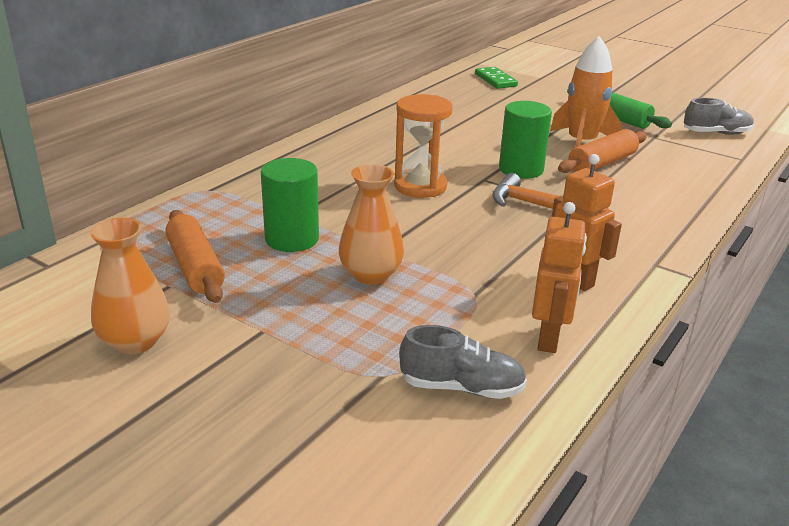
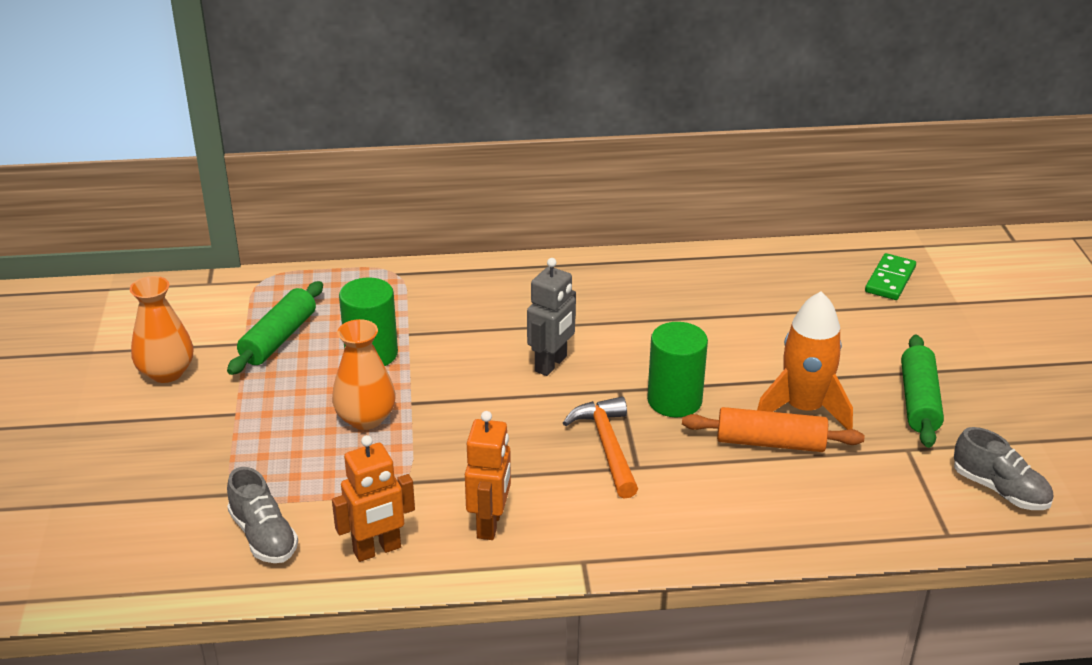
camera: 50 degrees right, 5 degrees up
(195, 267) = (279, 338): orange rolling pin -> green rolling pin
(420, 186) = (551, 364): orange hourglass -> grey robot

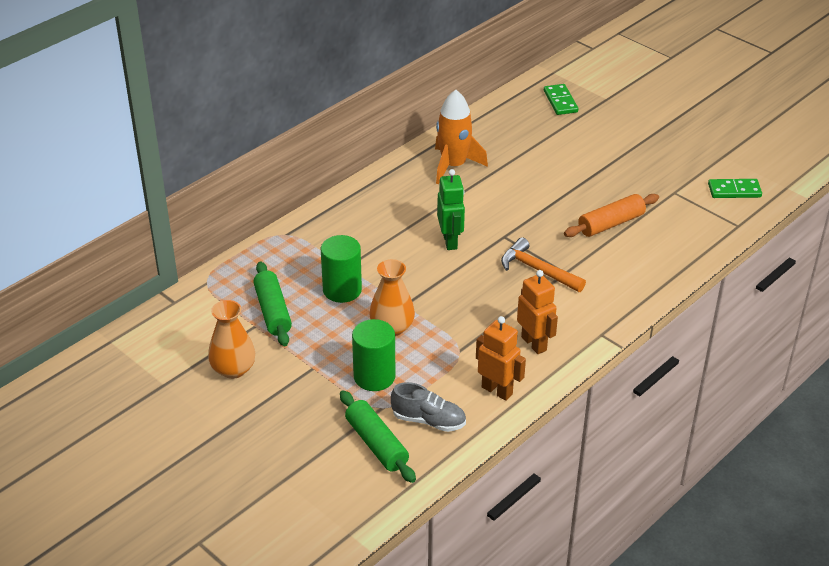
camera: 40 degrees left, 5 degrees up
(377, 550) = (497, 390): orange robot -> orange robot turned 75 degrees counterclockwise
(551, 364) = (450, 241): grey robot -> green robot
(674, 400) = (539, 227): green cylinder -> green cylinder (374, 377)
(804, 409) = (605, 197): orange rocket -> orange rocket (454, 166)
(918, 401) = (651, 164): green rolling pin -> green rolling pin (376, 444)
(999, 489) = (734, 191): grey shoe -> green domino

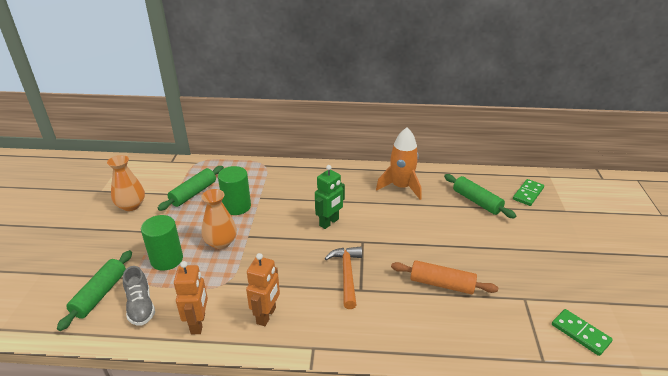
camera: 50 degrees right, 5 degrees down
(533, 136) = (476, 201): none -> green rolling pin

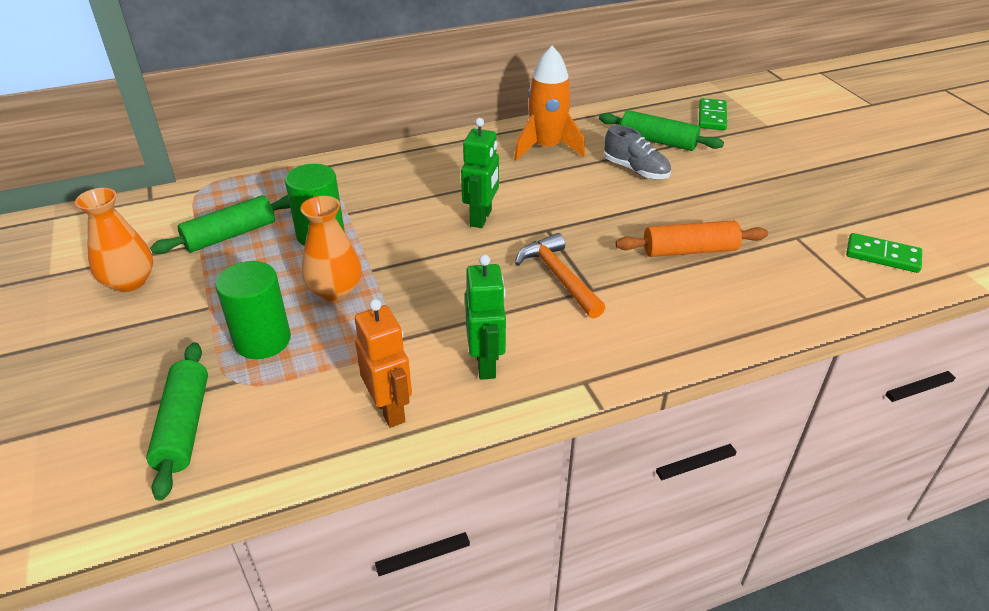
camera: 25 degrees left, 5 degrees up
(140, 306) = (272, 419): grey shoe -> grey shoe (635, 170)
(193, 193) = (230, 235): green rolling pin -> green rolling pin turned 45 degrees clockwise
(266, 315) = (486, 364): orange robot -> green robot

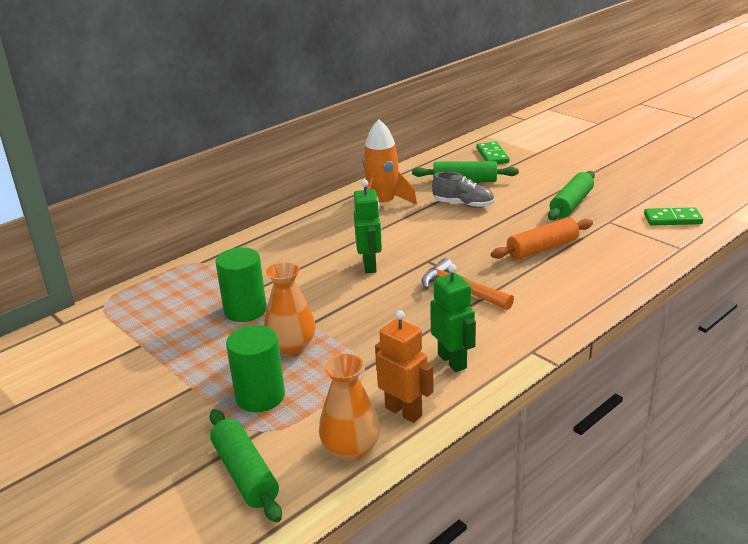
camera: 20 degrees left, 10 degrees down
(129, 282) = (100, 389): orange vase -> orange vase (351, 449)
(230, 235) = (164, 331): green rolling pin -> green rolling pin (571, 204)

